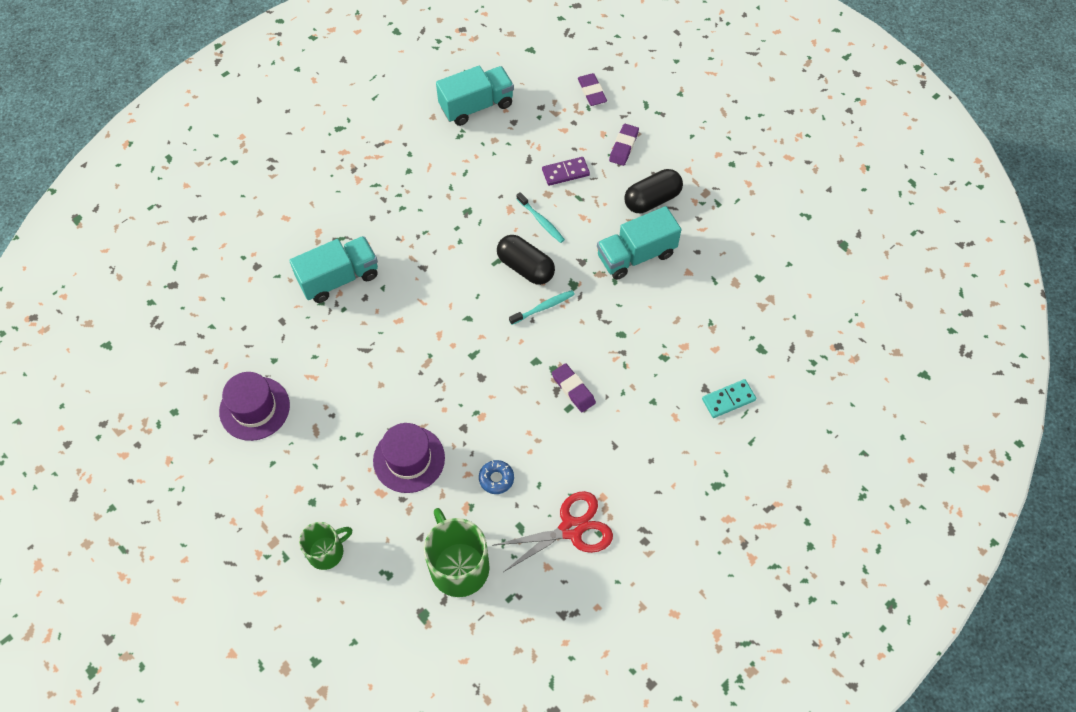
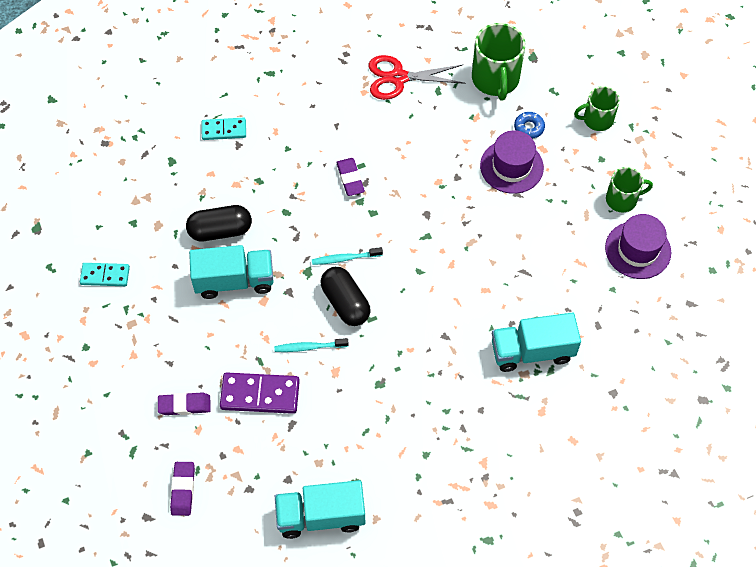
camera: 160 degrees left, 0 degrees up
(280, 460) = (622, 199): none -> green mug
(496, 479) = (444, 130): blue donut -> blue donut (529, 128)
(541, 221) = (309, 347): turquoise toothbrush -> turquoise toothbrush turned 75 degrees counterclockwise
(565, 172) = (260, 395): purple domino -> purple domino, size x1.55
(623, 147) = (184, 405): purple eraser -> purple eraser turned 45 degrees clockwise
(652, 200) = (188, 333): black capsule -> black capsule (220, 230)
(753, 224) = (105, 275): none -> turquoise domino

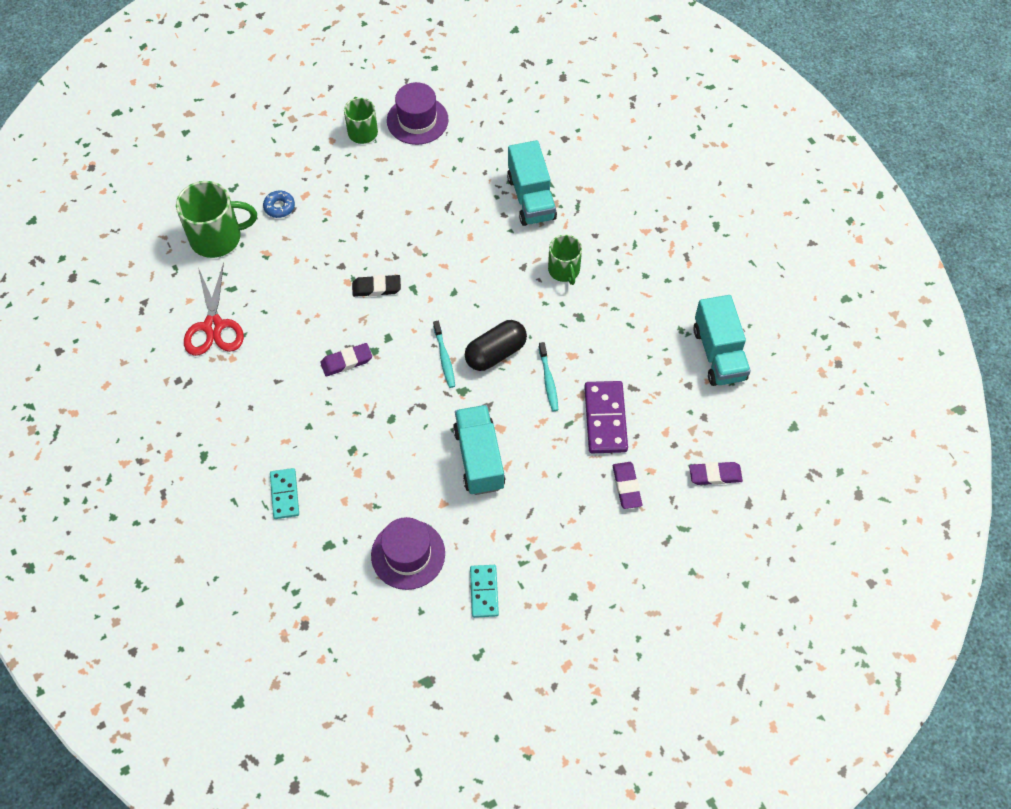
camera: 95 degrees left, 0 degrees up
(220, 230) = (418, 480): black capsule -> none
(429, 205) = (376, 288): none -> black eraser
(511, 166) = (327, 220): purple hat -> purple hat (408, 554)
(597, 119) = (269, 151): green mug -> green mug (564, 270)

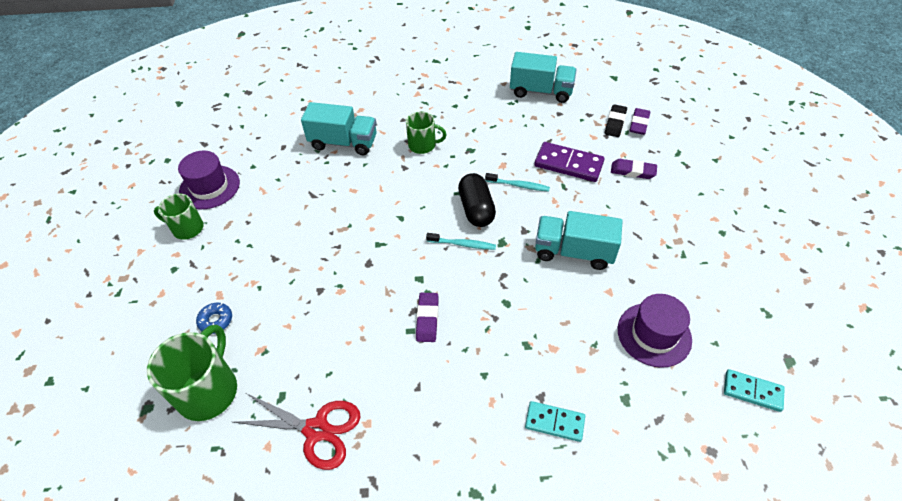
camera: 65 degrees left, 10 degrees down
(376, 288) = (361, 270): black eraser -> black eraser (615, 123)
(484, 592) = (705, 289): turquoise domino -> turquoise domino (752, 391)

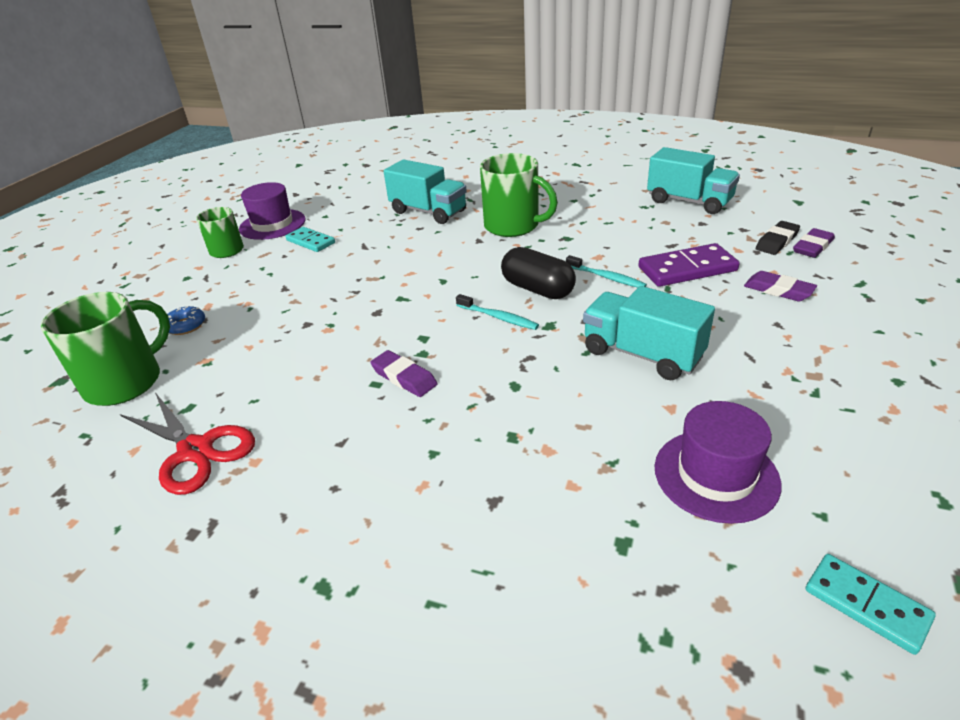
camera: 25 degrees right, 15 degrees down
(423, 145) = (513, 226): green mug -> green mug, size x1.62
(427, 319) = (404, 377): purple eraser -> purple eraser turned 75 degrees counterclockwise
(476, 209) = (537, 289): black capsule -> black capsule turned 60 degrees counterclockwise
(554, 422) = (494, 537): turquoise domino -> turquoise domino (311, 242)
(568, 164) = (687, 269): purple domino -> purple domino turned 60 degrees counterclockwise

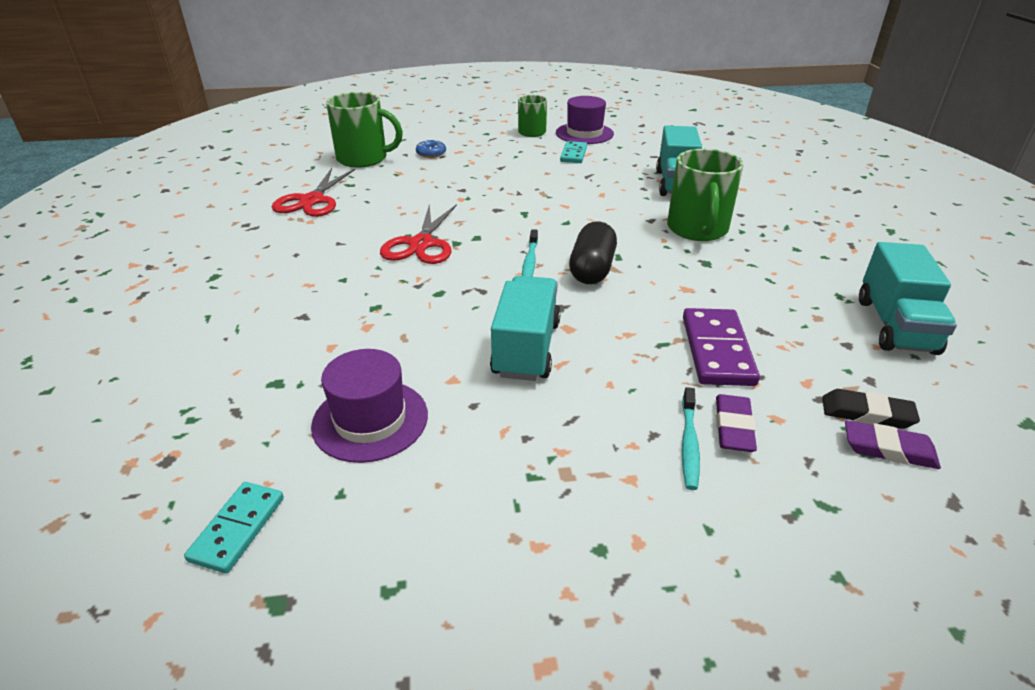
camera: 60 degrees right, 0 degrees up
(404, 377) = (421, 244): purple eraser -> red scissors
(606, 277) = (649, 302): turquoise toothbrush -> turquoise toothbrush (689, 444)
(687, 269) = (717, 350): purple domino -> purple domino turned 45 degrees clockwise

